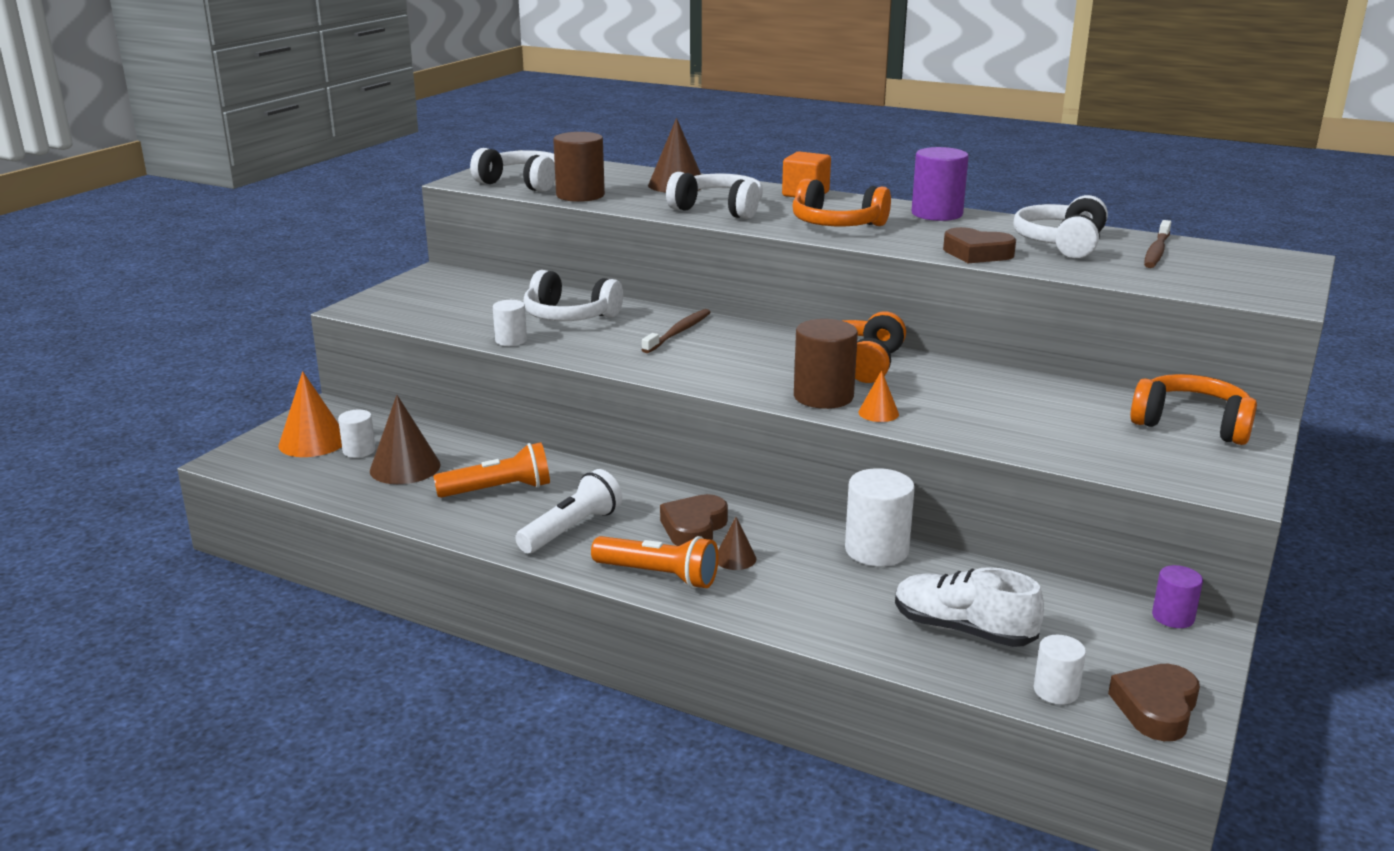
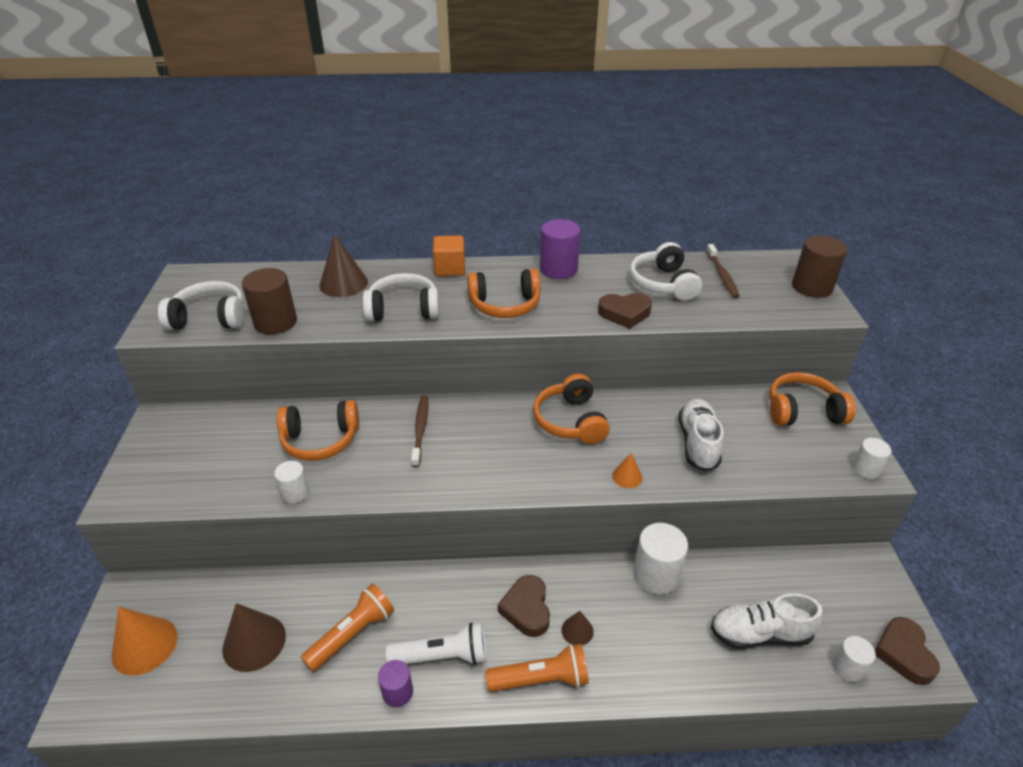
camera: 30 degrees left, 15 degrees up
(359, 451) = (197, 638): white cylinder -> white cylinder (866, 469)
(569, 316) = (320, 440): white headphones -> orange headphones
(571, 529) = (442, 656): white flashlight -> white flashlight turned 75 degrees clockwise
(823, 397) = (578, 472): brown cylinder -> brown cylinder (812, 287)
(1002, 413) = (698, 443): none -> white shoe
(1173, 617) = (850, 558): purple cylinder -> purple cylinder (397, 692)

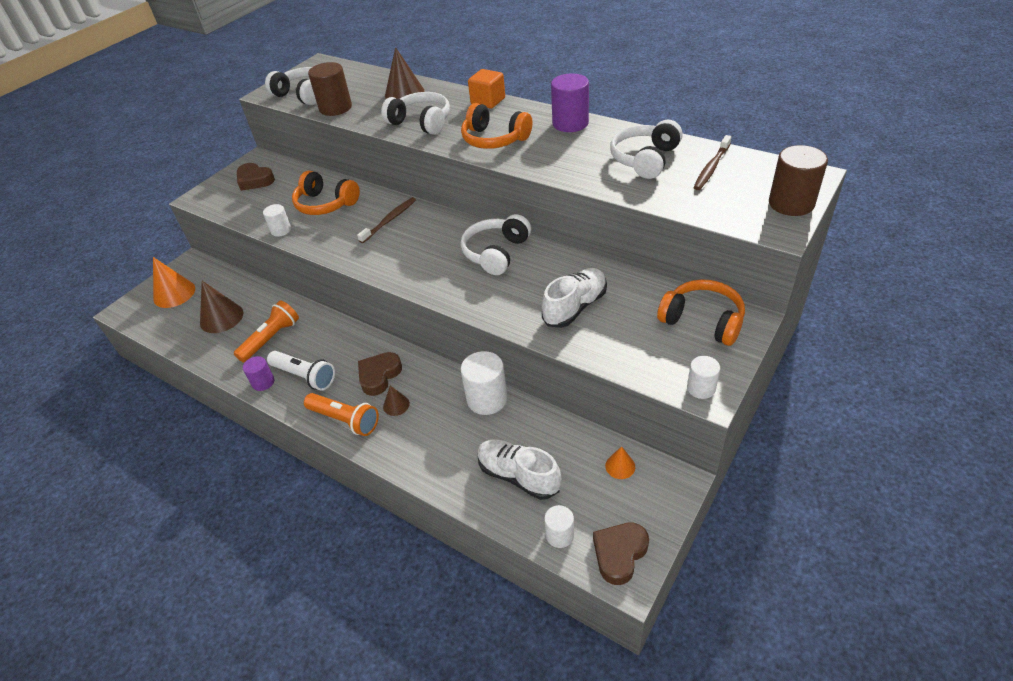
camera: 40 degrees right, 5 degrees up
(352, 634) = (271, 339): orange flashlight -> orange flashlight turned 45 degrees counterclockwise
(570, 421) = (496, 253): orange headphones -> white headphones
(624, 313) = (579, 173): brown heart -> brown heart (255, 180)
(627, 476) = (491, 307): orange cone -> orange cone (620, 466)

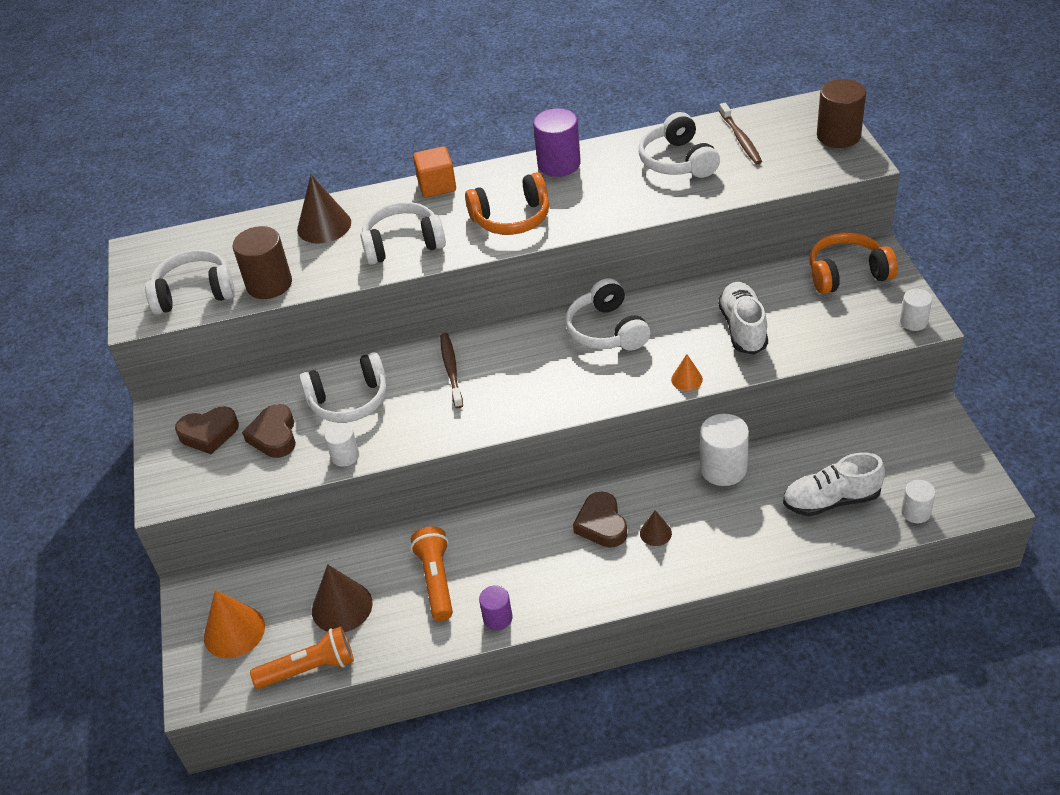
camera: 45 degrees left, 0 degrees up
(304, 376) = (530, 580): white flashlight -> none
(325, 204) = (349, 400): orange headphones -> white headphones
(345, 420) = (630, 580): orange flashlight -> orange flashlight (309, 669)
(619, 554) = (967, 490): brown heart -> brown heart (274, 436)
(620, 466) = (888, 435): orange cone -> orange cone (686, 379)

